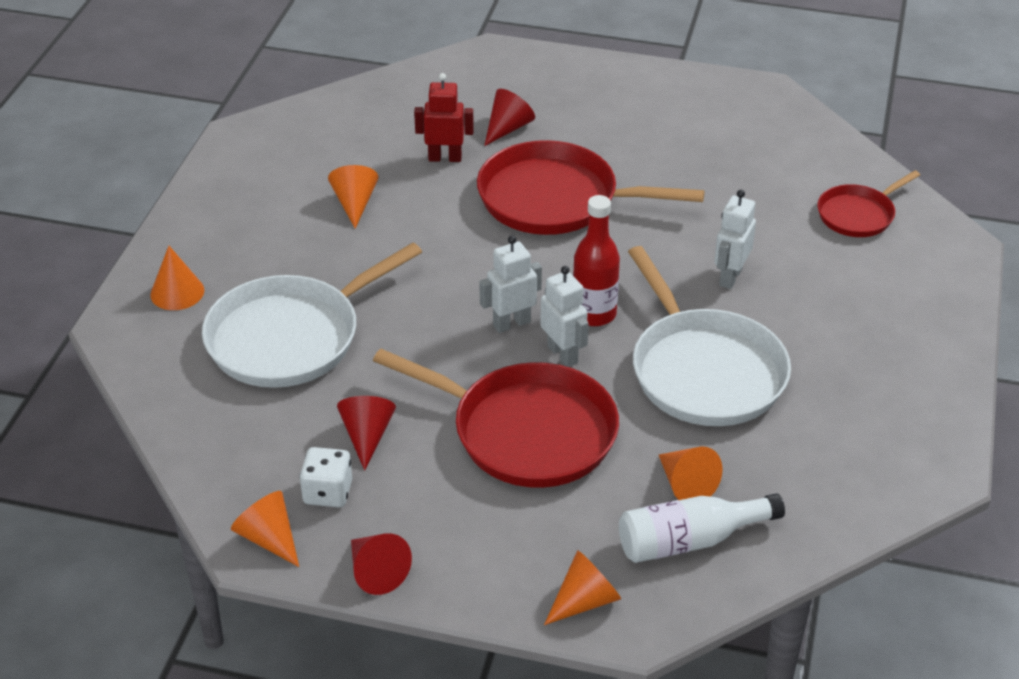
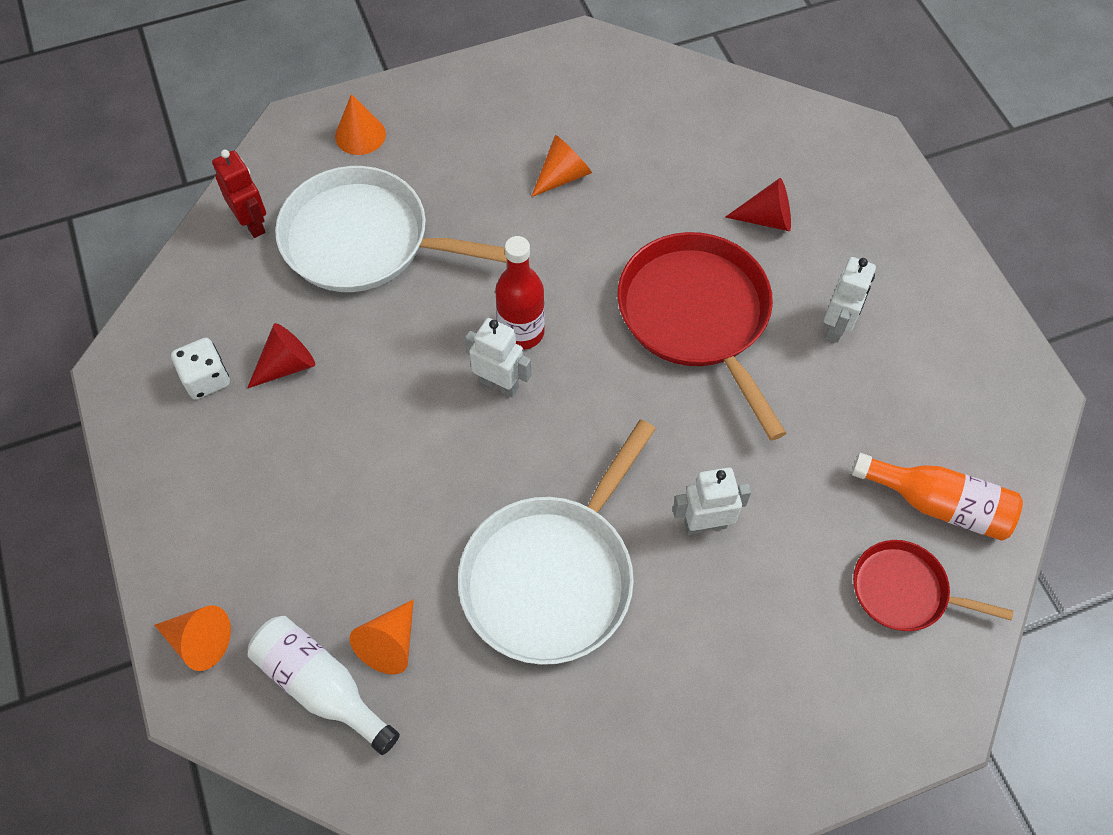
camera: 55 degrees right, 20 degrees up
(269, 538) = (133, 372): orange cone -> none
(376, 572) = (141, 467): red cone -> none
(445, 158) = (681, 199): red robot -> red robot (252, 223)
(527, 432) = (371, 478): red pan -> none
(563, 354) = (489, 447): white robot -> white robot (837, 326)
(594, 314) = (561, 440): red bottle -> red bottle (521, 332)
(808, 169) = (938, 504): none -> orange bottle

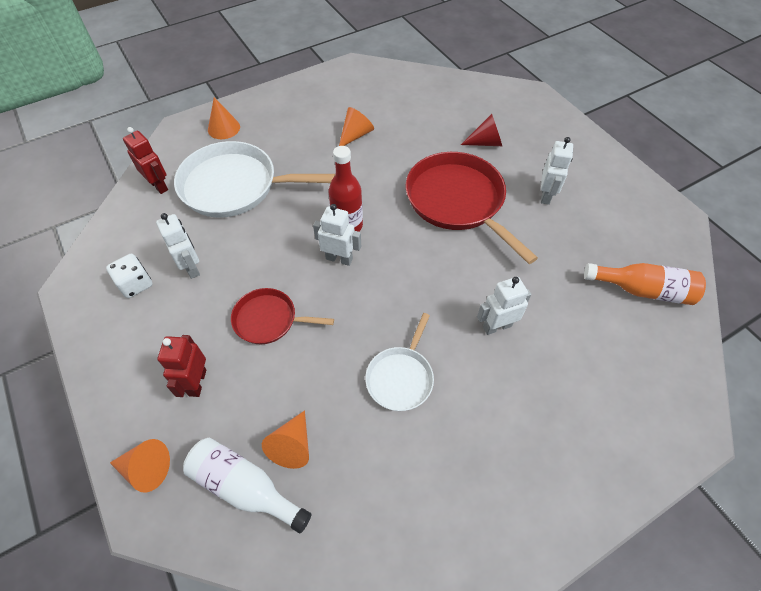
camera: 10 degrees left, 5 degrees down
(276, 537) = (197, 382): none -> red robot
(287, 365) = (192, 267): red cone -> white robot
(552, 576) = (401, 378): white pan -> white pan, size x0.55
(904, 591) = (640, 348): red pan -> red pan (268, 320)

